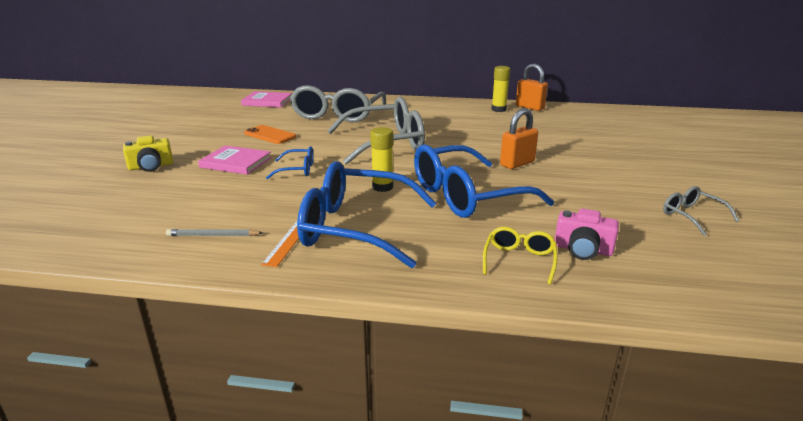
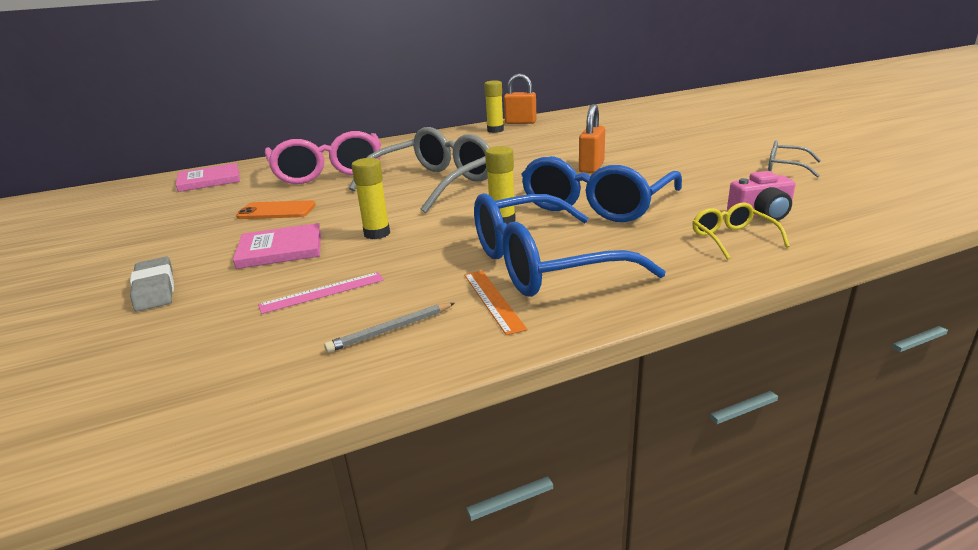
camera: 30 degrees left, 0 degrees up
(151, 166) = (155, 289): yellow camera -> grey eraser
(216, 198) = (322, 292): none -> pink ruler
(298, 170) = (377, 234): blue glasses -> yellow glue stick
(337, 114) = (328, 172): grey glasses -> pink glasses

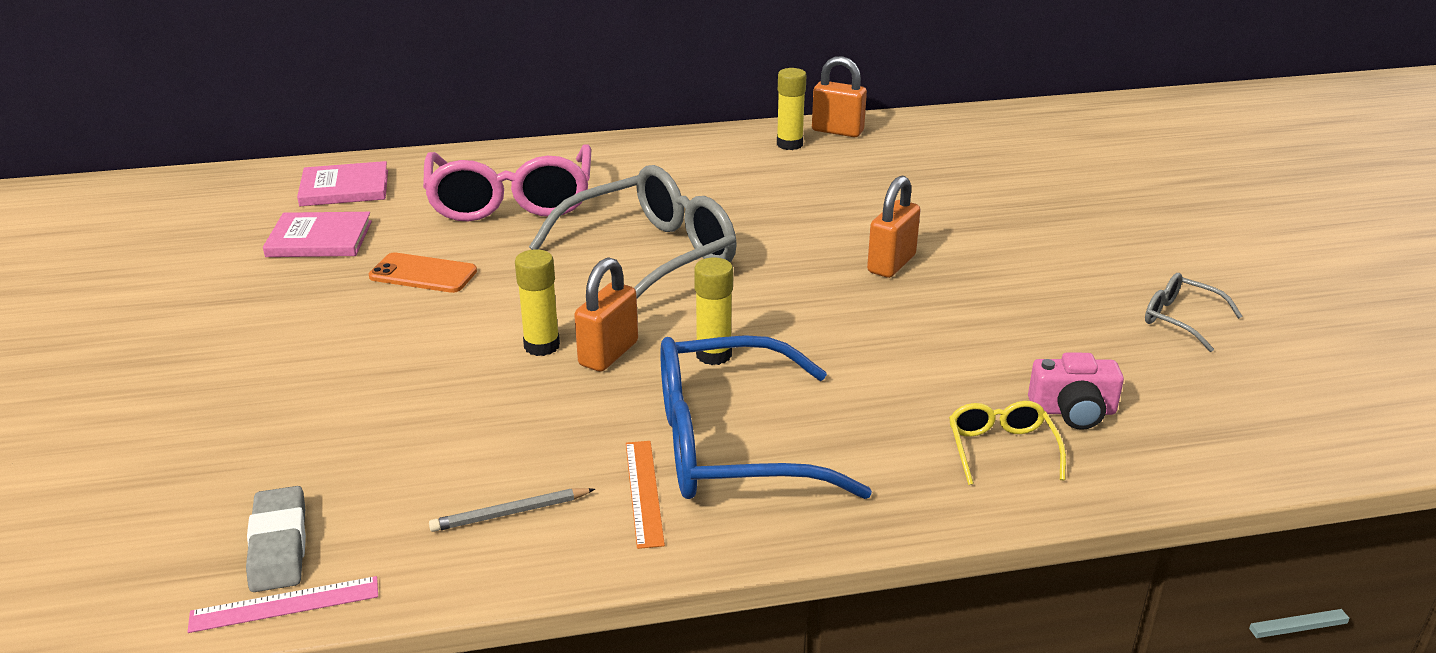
camera: 10 degrees right, 5 degrees up
(155, 289) = (254, 392): grey eraser -> grey eraser (279, 545)
(280, 249) = (413, 351): pink book -> pink book (319, 239)
(322, 292) = (448, 437): pink ruler -> pink ruler (285, 604)
(427, 231) = (608, 354): none -> orange padlock
(596, 205) = (855, 346): blue glasses -> none

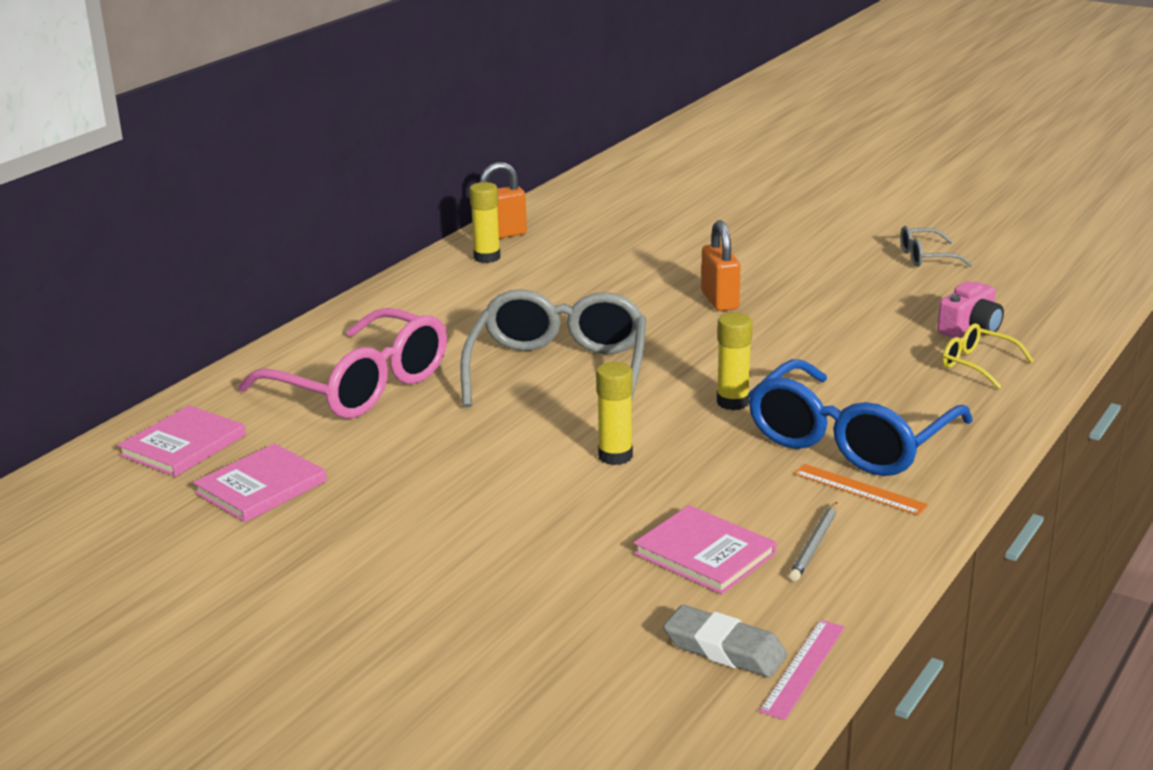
camera: 45 degrees left, 5 degrees down
(423, 274) = (416, 463): orange phone -> none
(429, 462) = (704, 554): none -> pink book
(608, 354) = (669, 436): orange padlock -> none

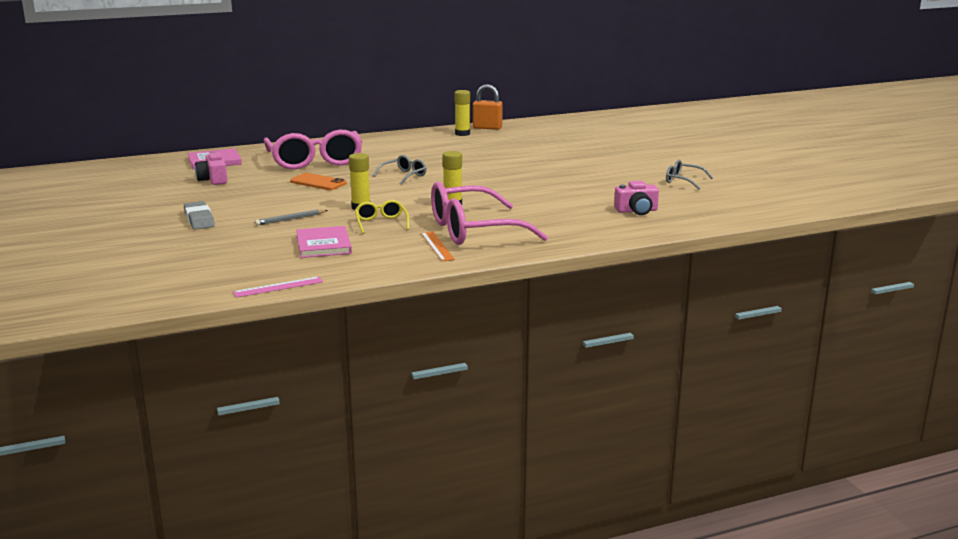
camera: 35 degrees right, 5 degrees down
(261, 487) = (213, 180): pink book -> pink camera
(453, 429) = (318, 182): none -> orange phone
(559, 369) = (404, 176): grey glasses -> grey glasses, size x0.46
(719, 301) = (533, 171): orange padlock -> none
(724, 649) = (263, 272): grey eraser -> grey eraser (199, 220)
(814, 544) = (374, 256): grey pencil -> grey pencil (290, 219)
(849, 441) = (473, 230): blue glasses -> pink glasses
(977, 364) = (605, 223): yellow glasses -> yellow glasses (381, 223)

